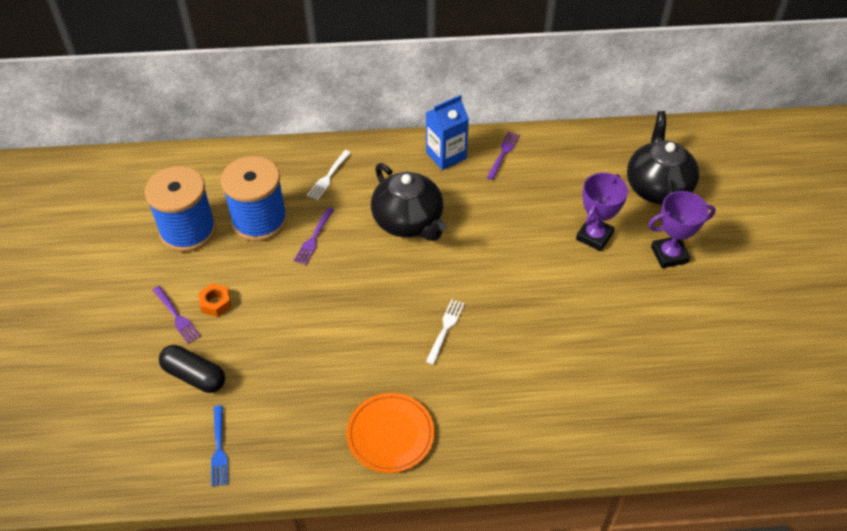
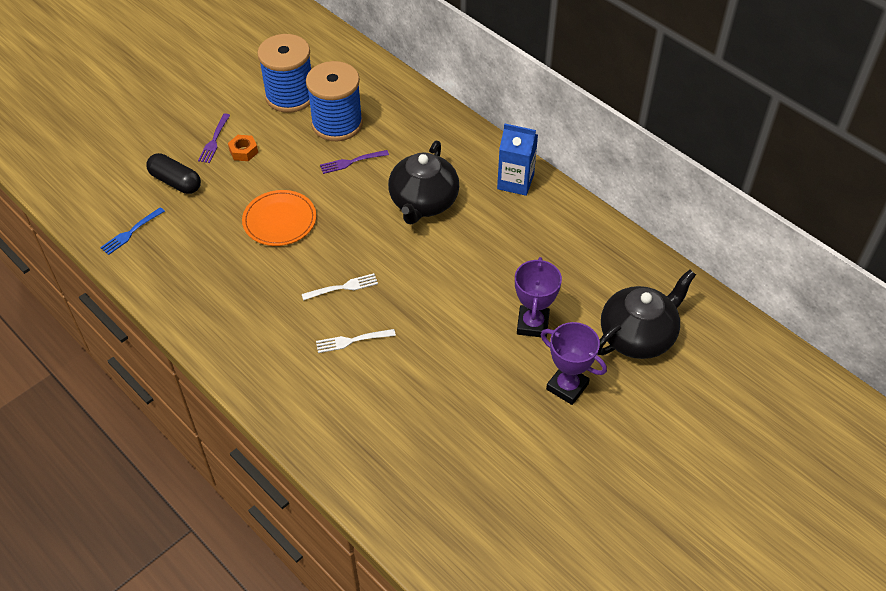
camera: 50 degrees right, 0 degrees up
(194, 376) = (175, 182): black capsule -> black capsule turned 45 degrees counterclockwise
(328, 177) = (417, 131): white fork -> white fork (352, 341)
(390, 434) = (221, 314): orange plate -> orange plate (279, 220)
(503, 154) = (558, 214): purple fork -> none
(594, 236) = (532, 324): purple trophy -> purple trophy turned 75 degrees counterclockwise

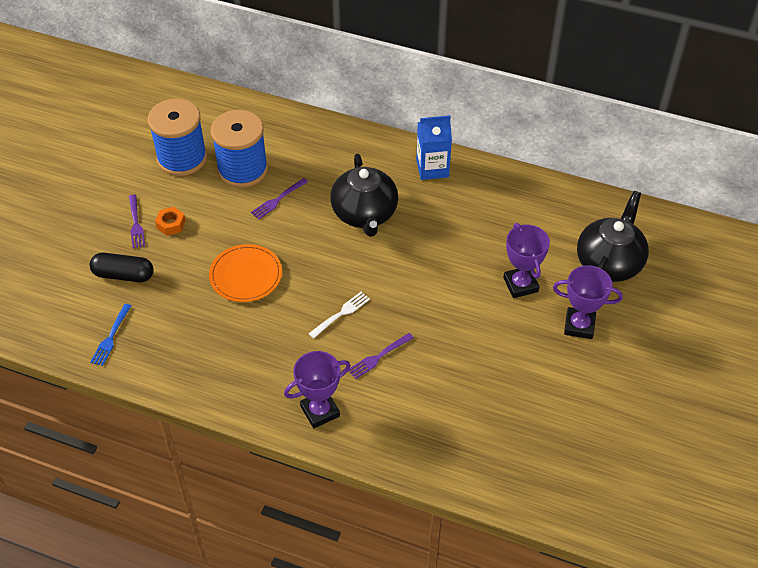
camera: 25 degrees left, 0 degrees up
(267, 369) = (320, 411): none -> purple trophy
(352, 341) = (378, 357): white fork -> purple fork

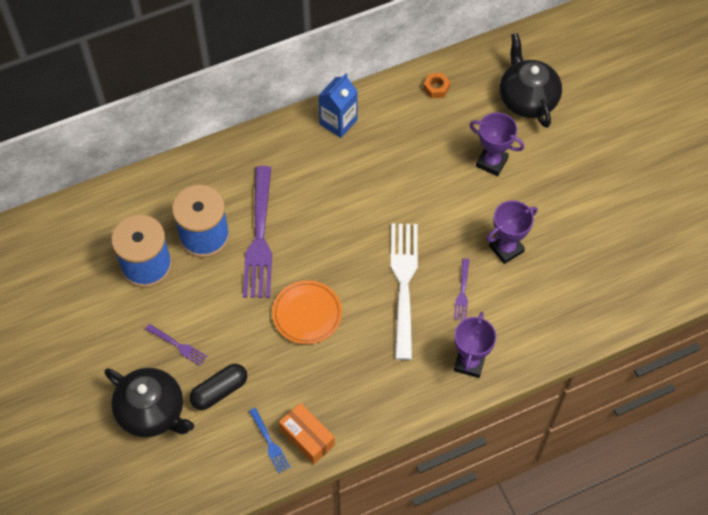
camera: 45 degrees left, 10 degrees up
(139, 357) = (307, 437): none -> orange box
(171, 224) = (205, 323): orange nut -> orange nut (436, 88)
(278, 200) = (259, 237): purple fork -> purple fork, size x2.21
(341, 314) = (404, 284): white fork -> white fork, size x2.21
(365, 214) = (333, 196): black teapot -> black teapot (152, 411)
(579, 325) = (557, 160): purple trophy -> purple trophy (506, 248)

